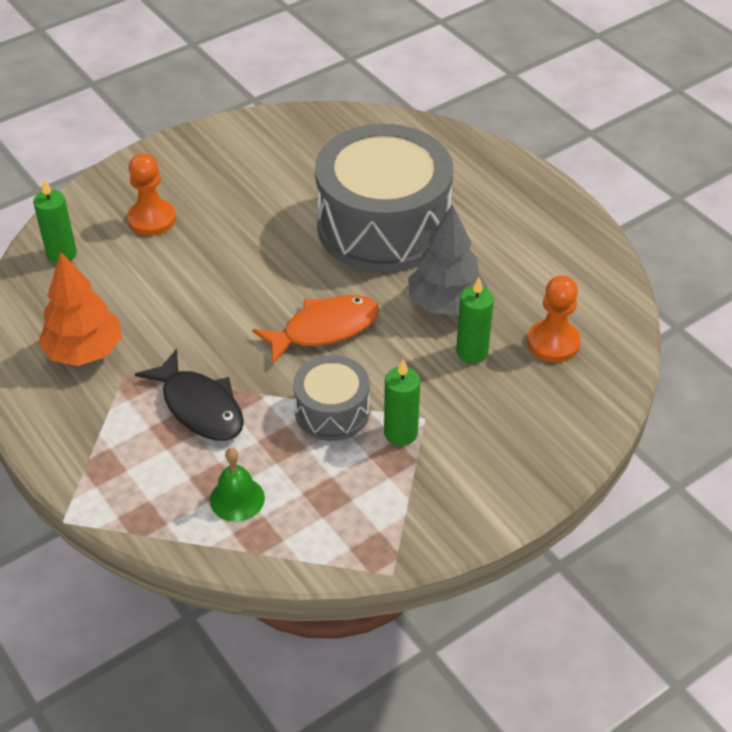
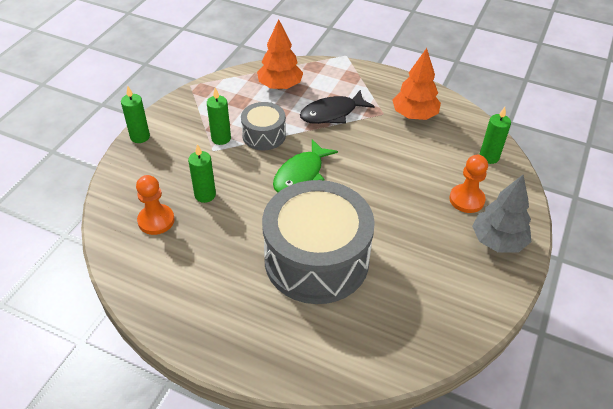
camera: 150 degrees right, 0 degrees up
(199, 407) = (332, 113): black fish -> black fish turned 45 degrees counterclockwise
(237, 499) = (280, 86): green bell -> orange tree
(324, 329) = (301, 174): orange fish -> green fish
(445, 304) = (238, 219): grey tree -> grey tree (498, 241)
(528, 490) = (140, 137): none -> green candle

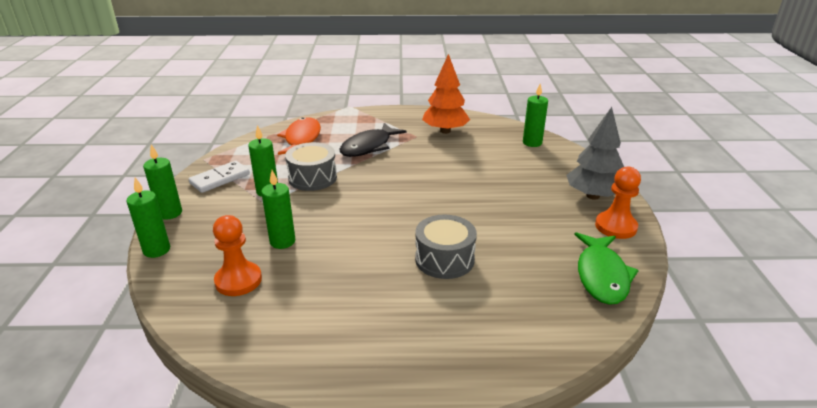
camera: 25 degrees left, 15 degrees down
(115, 171) = (157, 250): none -> green candle
(192, 112) = (220, 179): none -> white domino
(280, 86) = (302, 139): orange tree -> orange fish
(301, 174) = (374, 197): green fish -> green fish (601, 275)
(316, 259) = (444, 259): grey drum -> grey drum, size x0.49
(466, 199) = (540, 175): orange pawn -> orange pawn (615, 226)

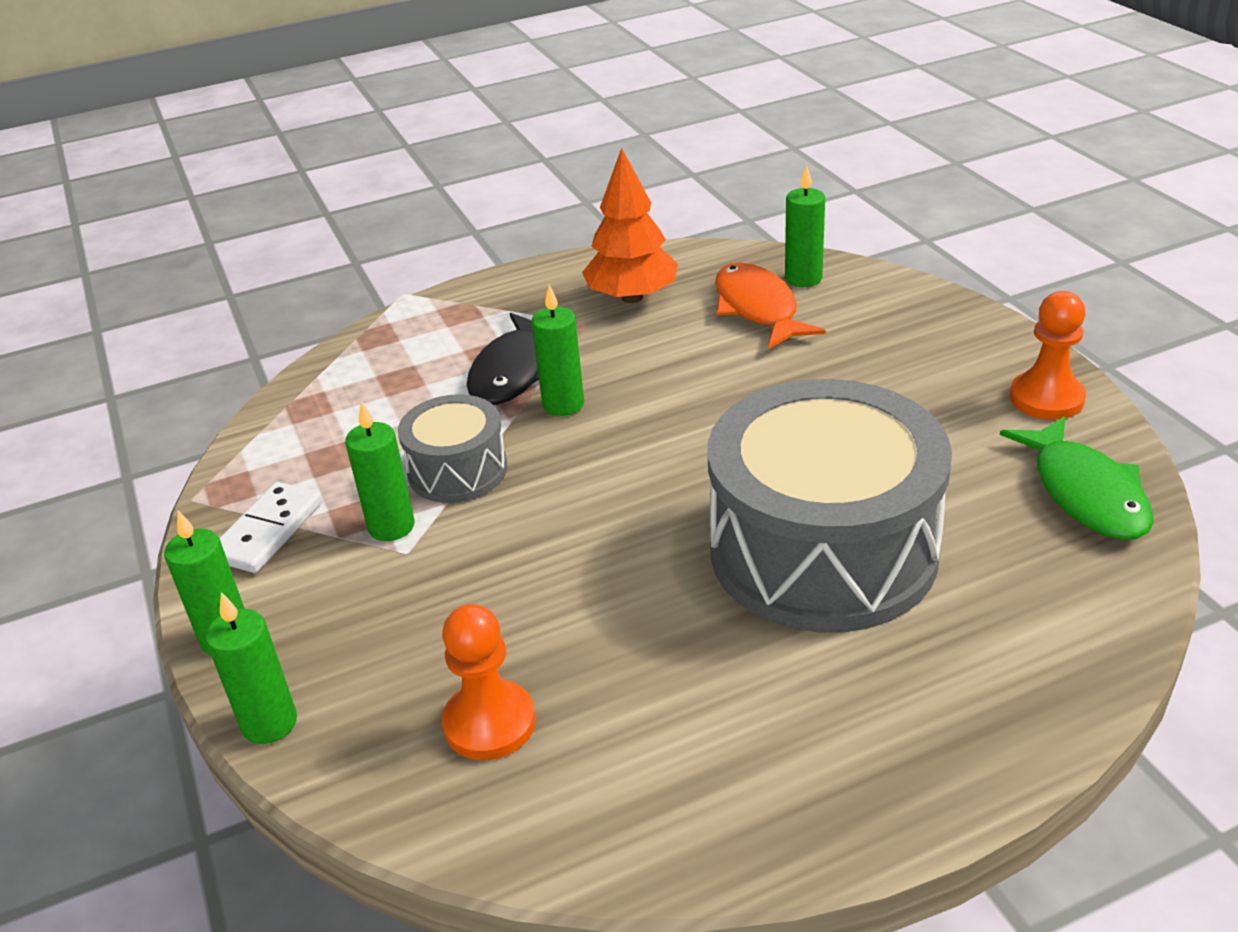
camera: 20 degrees left, 5 degrees up
(282, 241) = (508, 618): green candle -> green candle (563, 404)
(302, 139) = (366, 394): orange fish -> orange fish (758, 308)
(444, 259) = (823, 551): grey drum -> grey drum, size x2.02
(593, 196) = (973, 352): grey tree -> none

